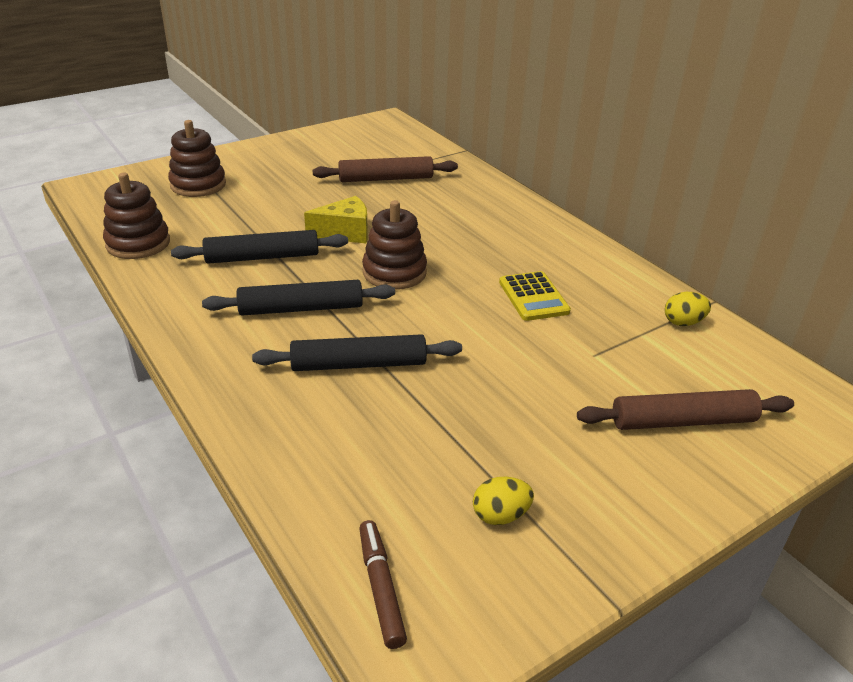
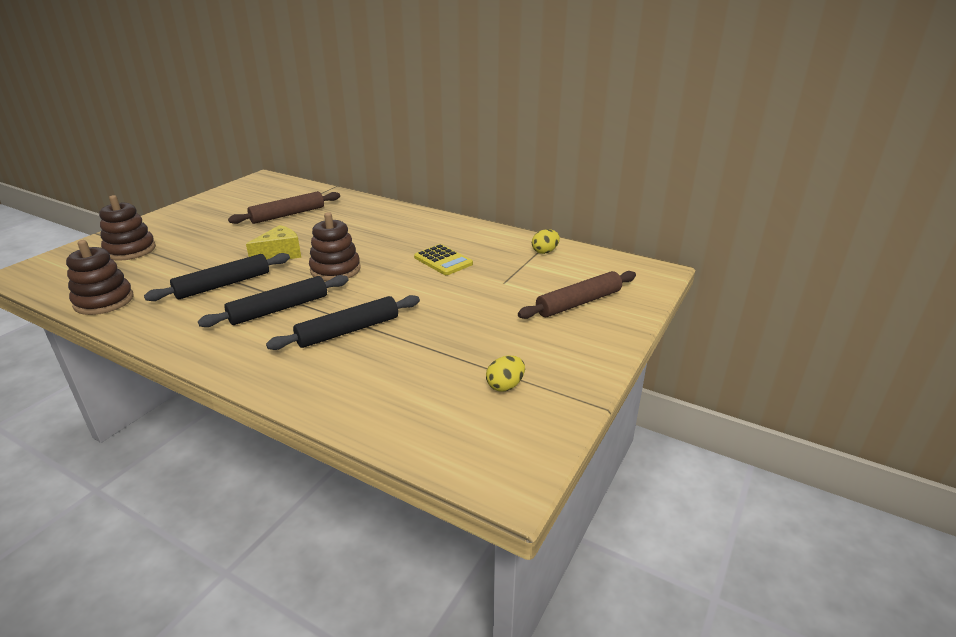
camera: 25 degrees left, 5 degrees down
(381, 587) = (456, 451): brown marker -> none

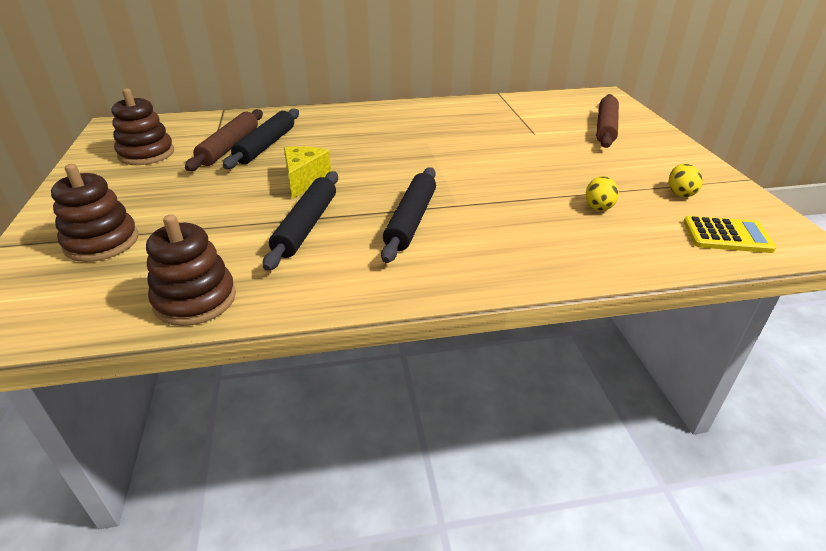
camera: 40 degrees left, 5 degrees up
(335, 270) = (388, 172): brown stacking toy -> brown stacking toy (146, 154)
(348, 331) = (506, 209): black rolling pin -> black rolling pin (266, 145)
(443, 261) = (459, 134): yellow calculator -> yellow calculator (727, 236)
(545, 251) = (514, 104): yellow egg -> yellow egg (598, 206)

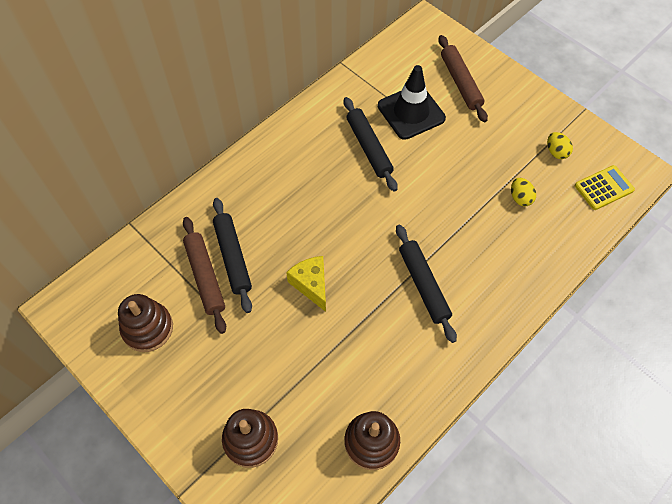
camera: 35 degrees left, 25 degrees up
(306, 226) = (365, 334): black rolling pin -> black rolling pin (369, 148)
(533, 128) = (411, 112): none -> black traffic cone

